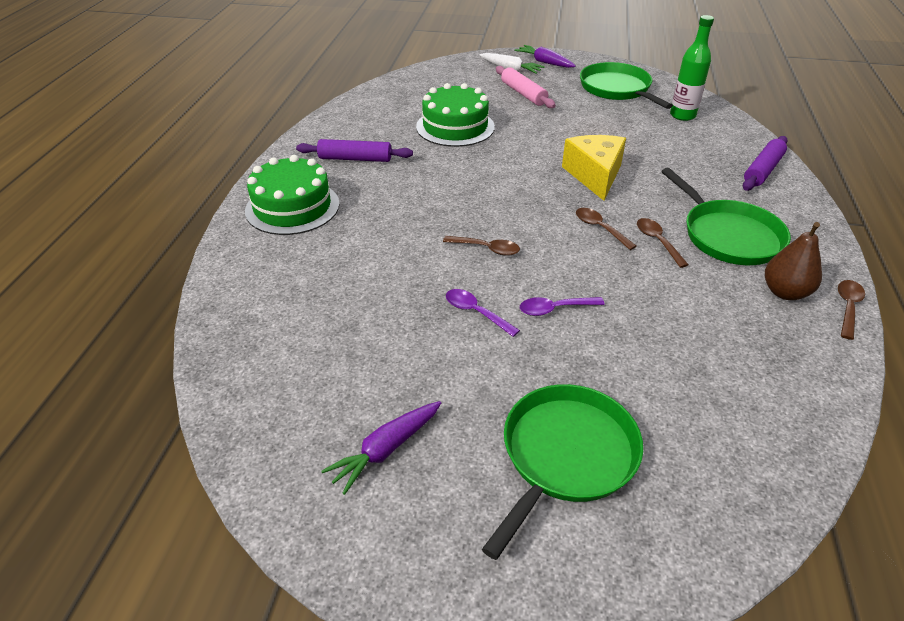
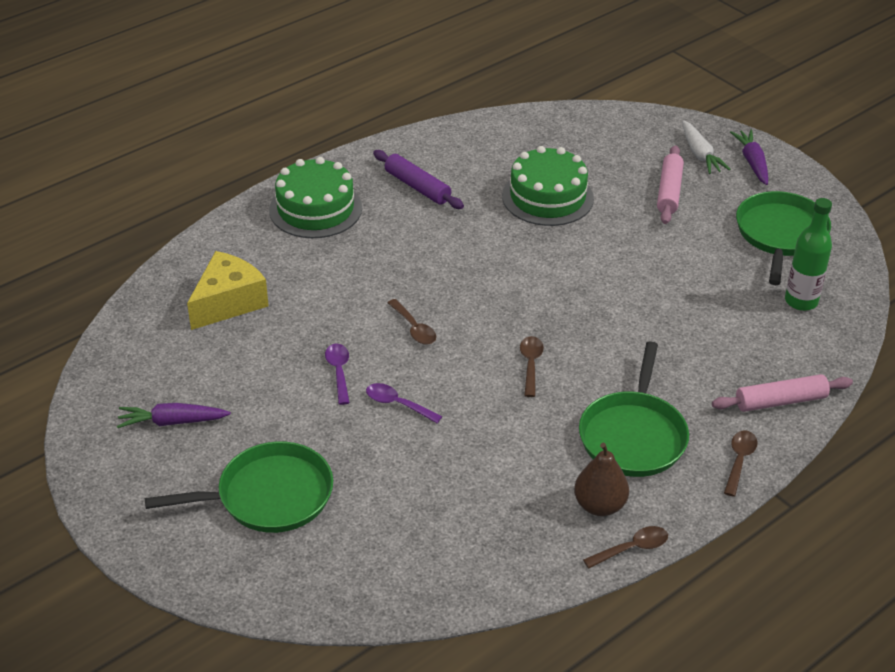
camera: 40 degrees right, 0 degrees up
(594, 175) = (603, 315): yellow cheese -> yellow cheese (228, 302)
(657, 241) = (562, 404): brown spoon -> brown spoon (739, 461)
(762, 170) = (780, 401): purple rolling pin -> pink rolling pin

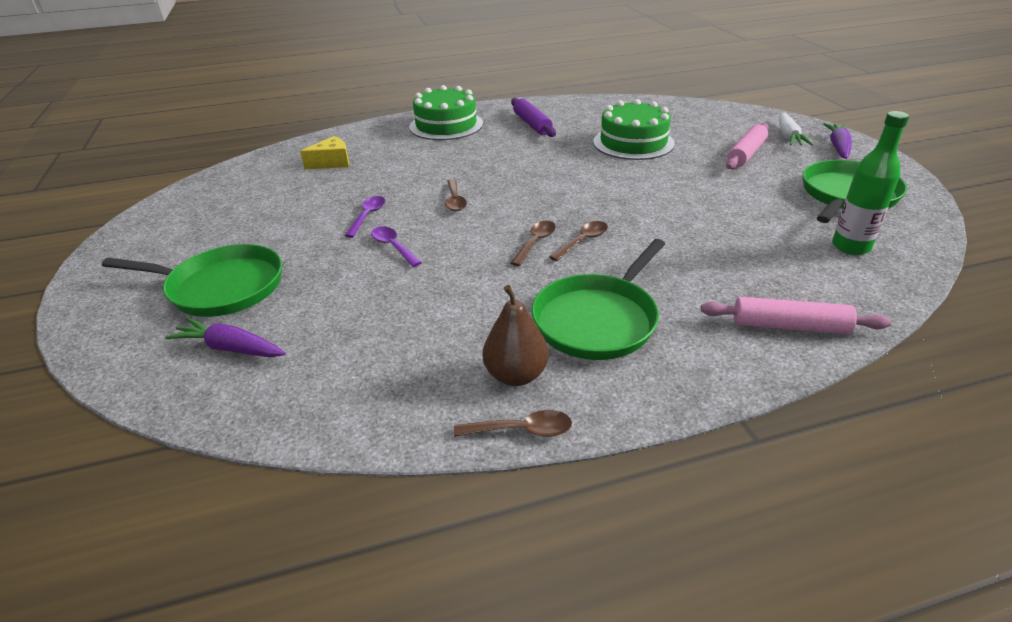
camera: 25 degrees right, 5 degrees down
(172, 422) = (211, 222): purple carrot -> purple carrot (231, 348)
(228, 302) = (332, 162): yellow cheese -> yellow cheese, size x0.65
(739, 461) = (709, 372): brown spoon -> brown spoon (582, 241)

